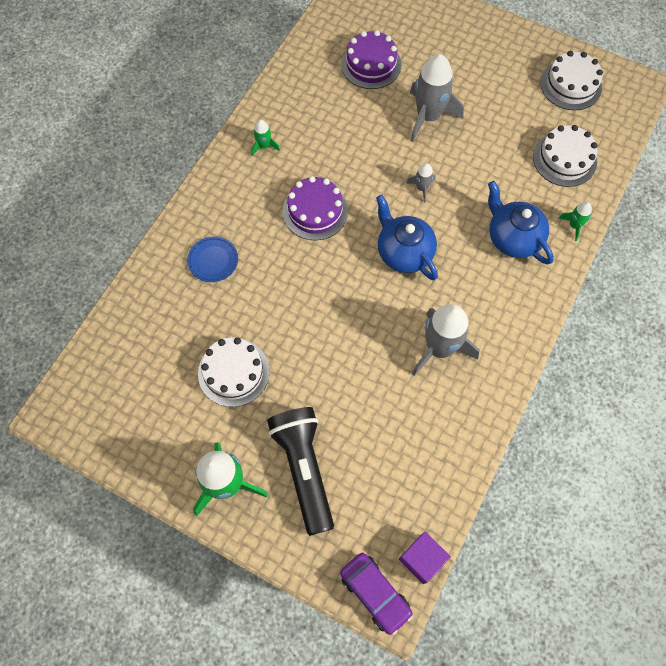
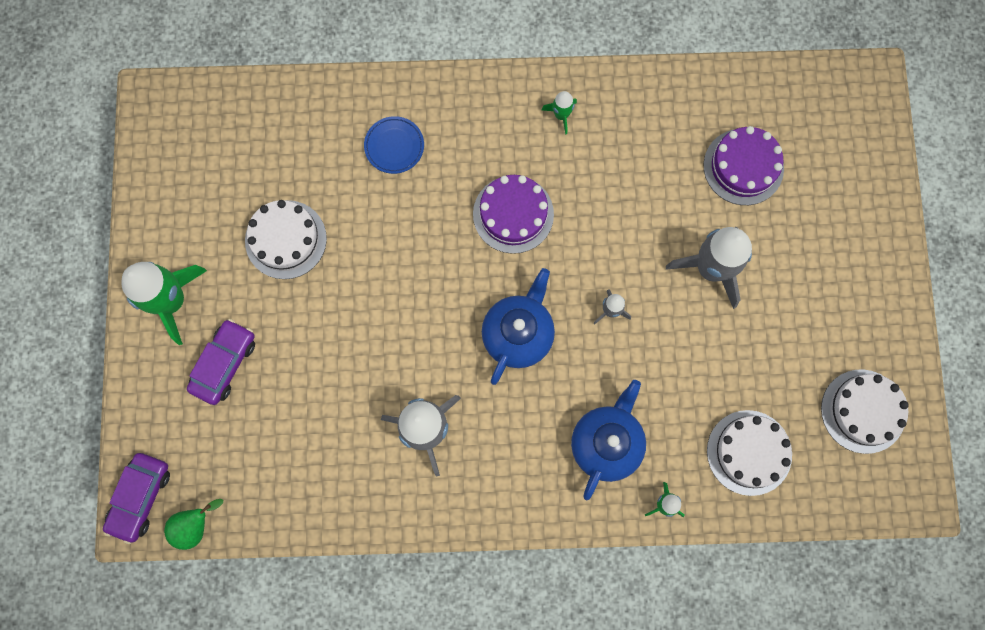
camera: 60 degrees right, 10 degrees up
(304, 469) = (224, 364): black flashlight -> purple car
(422, 559) = (195, 525): purple cube -> green pear

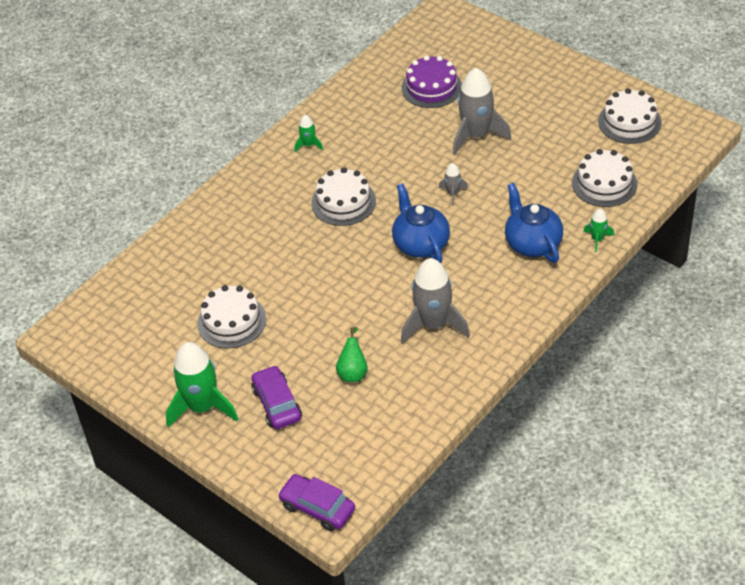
camera: 45 degrees left, 30 degrees down
(140, 497) = (317, 508): purple car -> purple car turned 150 degrees clockwise
(195, 525) = (369, 487): green pear -> green pear (353, 372)
(394, 146) = (236, 232): blue plate -> none
(513, 214) = (343, 202): purple cake -> white cake

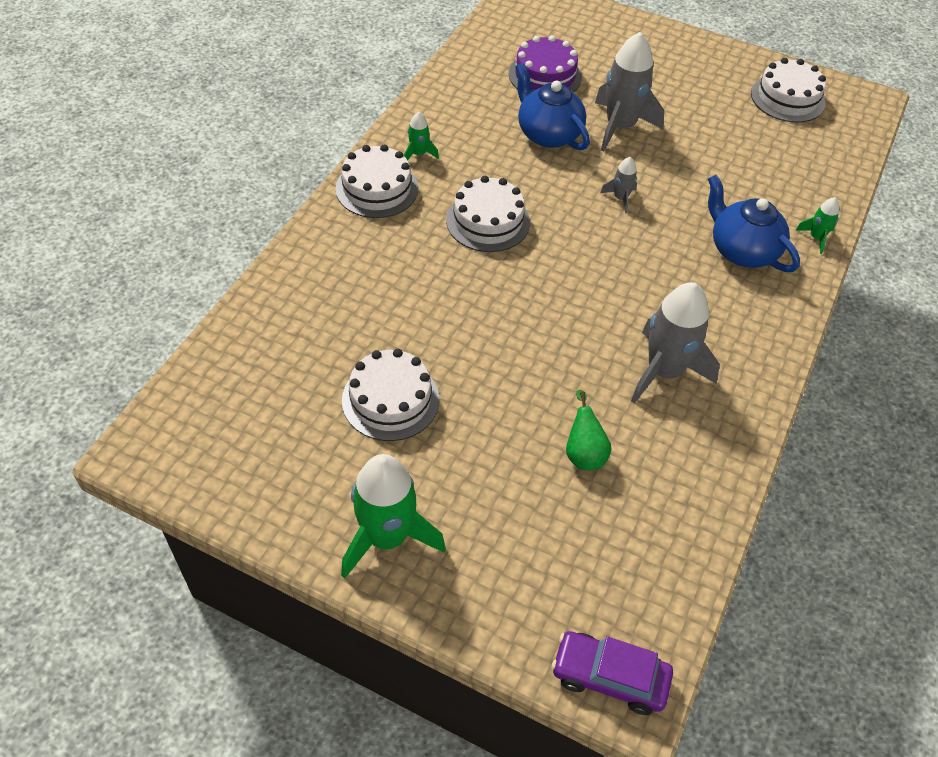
camera: 20 degrees left, 5 degrees up
(277, 404) = (494, 516): purple car -> none
(420, 244) = (605, 265): blue teapot -> blue teapot (548, 134)
(604, 183) = (792, 170): white cake -> white cake (377, 188)

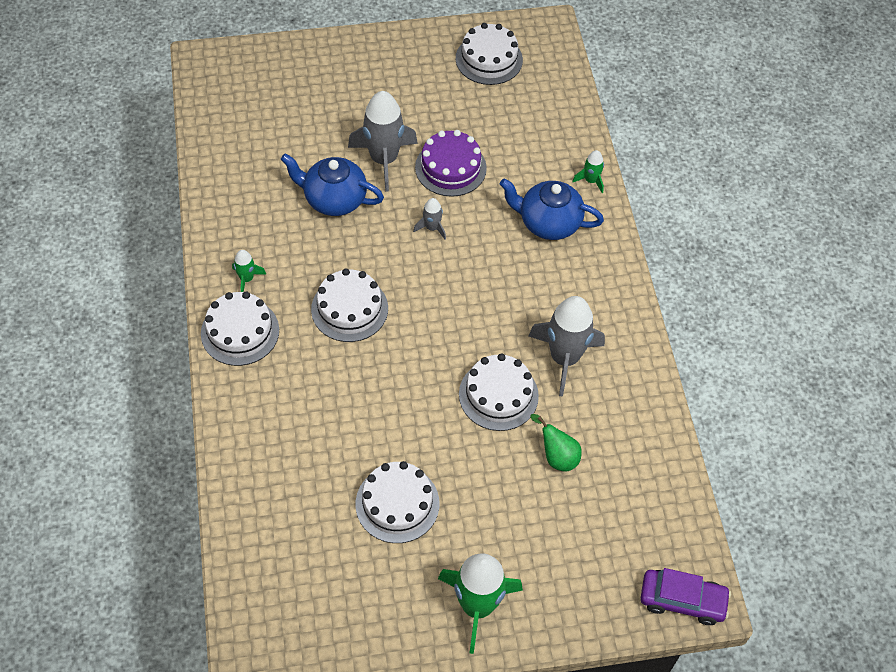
camera: 35 degrees left, 5 degrees up
(545, 75) = (288, 142): purple cake -> purple cake (450, 168)
(569, 365) = (498, 395): none -> white cake
(609, 677) = (682, 600): purple car -> purple car turned 150 degrees counterclockwise

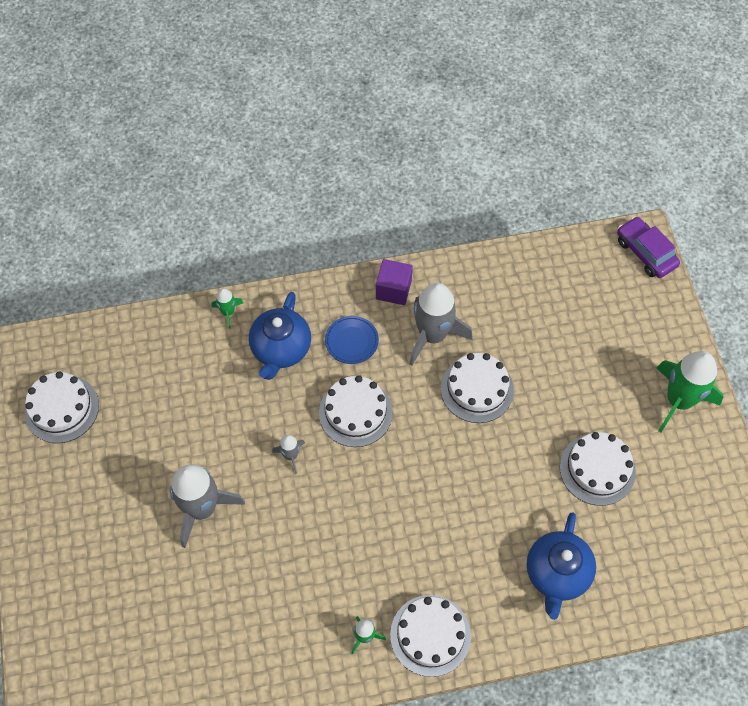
camera: 90 degrees left, 5 degrees up
(334, 199) = (257, 556): blue teapot -> blue teapot (557, 574)
(349, 309) = (394, 528): white cake -> white cake (355, 412)
(450, 168) = (213, 441): purple cake -> none
(557, 283) = (351, 341): none -> blue plate
(557, 456) = (532, 341): green pear -> none
(621, 325) = (393, 289): none -> purple cube
(682, 600) = (645, 253): purple car -> purple car turned 45 degrees counterclockwise

